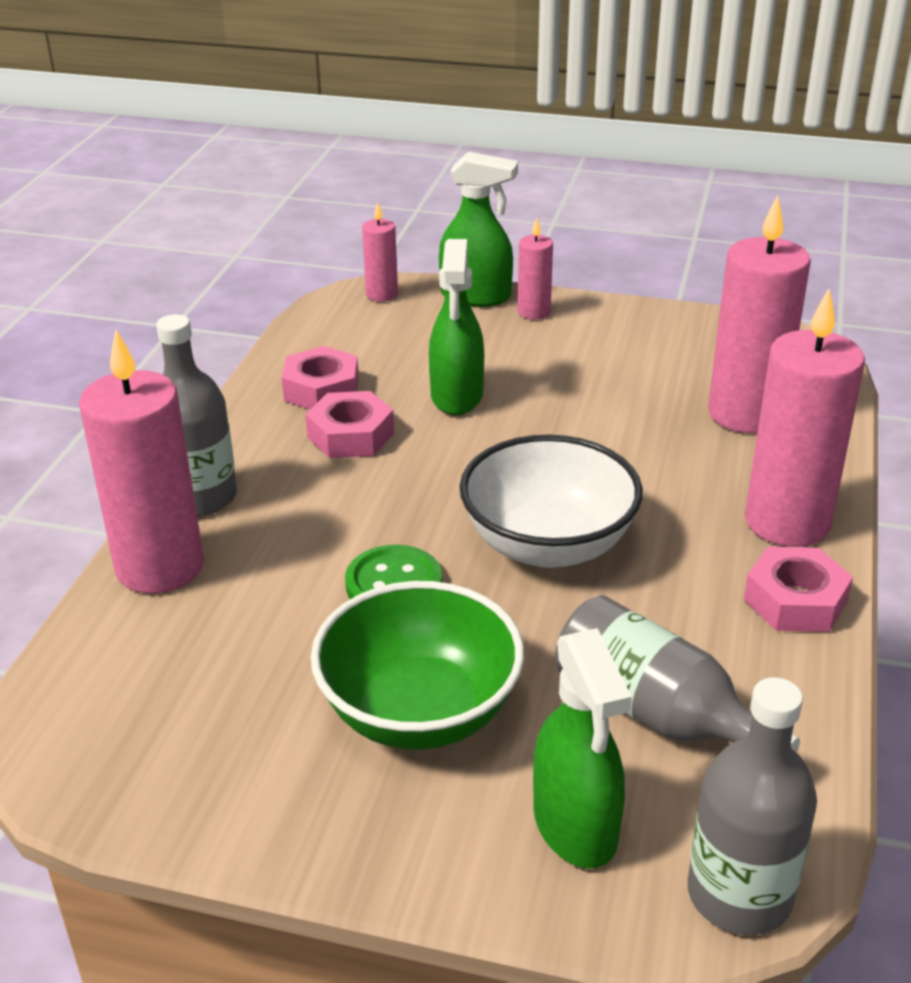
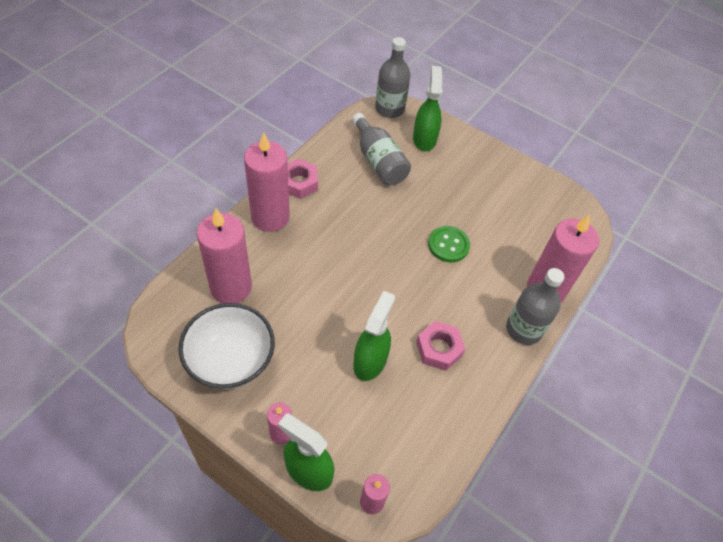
camera: 165 degrees left, 20 degrees up
(321, 389) = (444, 398): pink nut -> none
(419, 712) = (457, 188): green bowl -> none
(548, 545) = (376, 242): white bowl -> white bowl (230, 360)

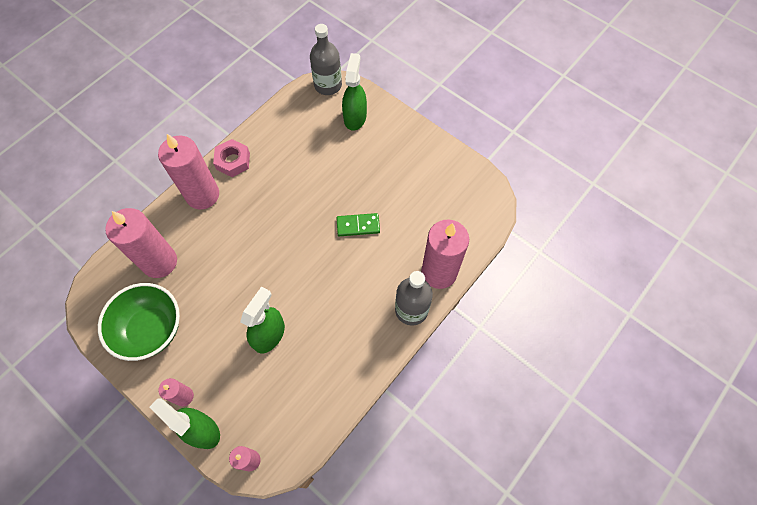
camera: 10 degrees right, 10 degrees up
(230, 360) = (151, 329): white bowl -> green bowl
(379, 161) = (308, 140): grey bottle -> none
(439, 349) = (331, 325): pink nut -> none
(448, 245) = (358, 226): green button -> green domino

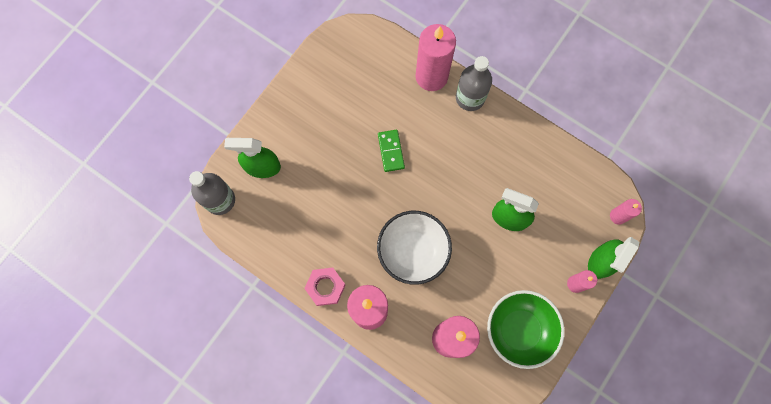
camera: 95 degrees left, 10 degrees up
(251, 237) = (413, 251): none -> white bowl

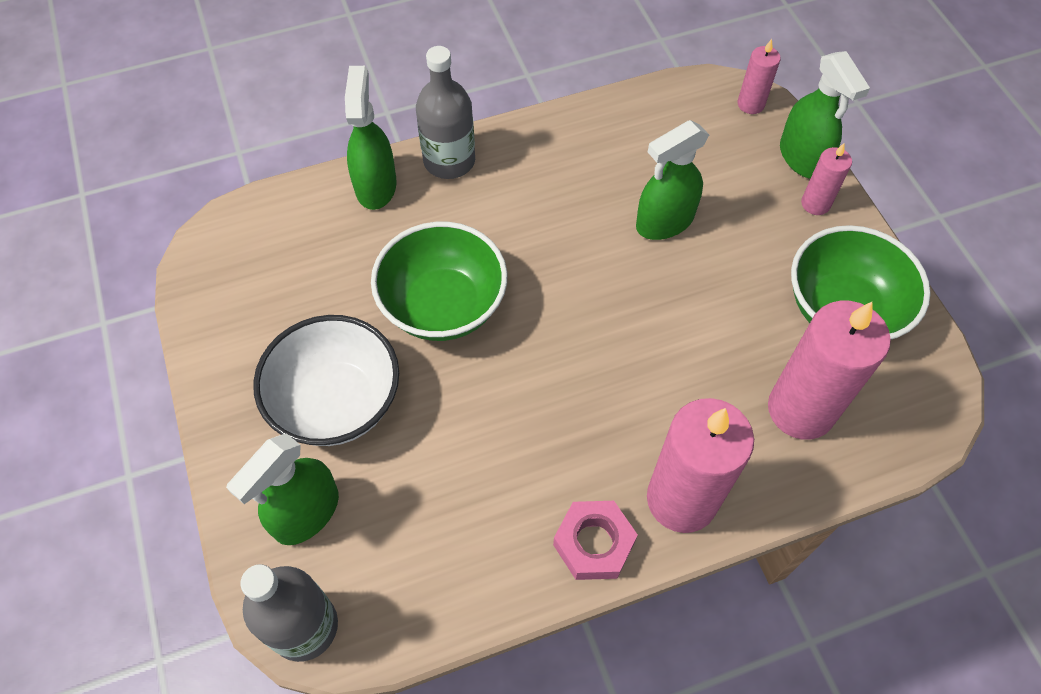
camera: 55 degrees left, 15 degrees down
(391, 151) = (443, 306): green domino -> green bowl
(413, 251) = (626, 374): white bowl -> white bowl (337, 402)
(431, 76) = (376, 186): pink candle -> green spray bottle

